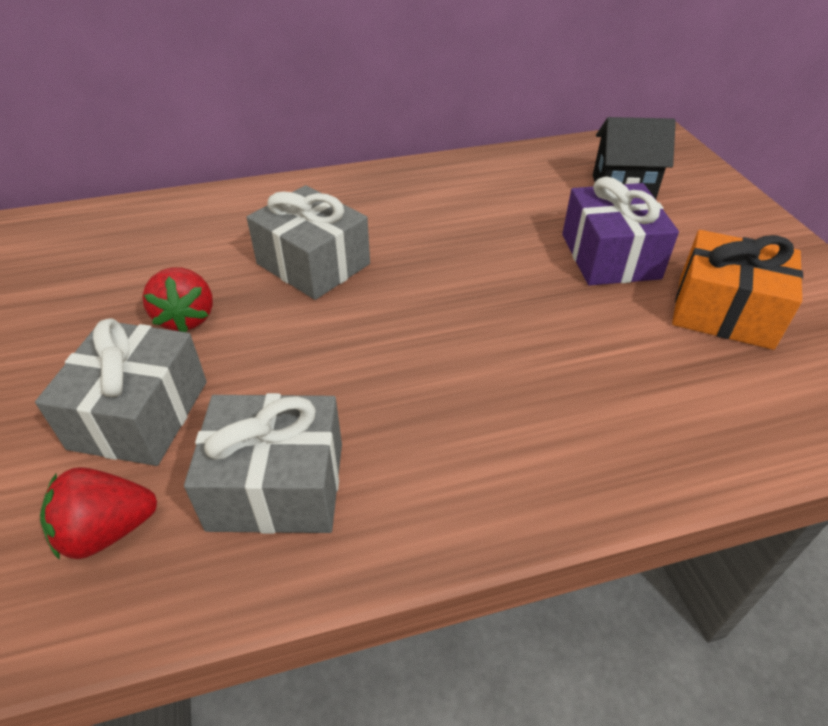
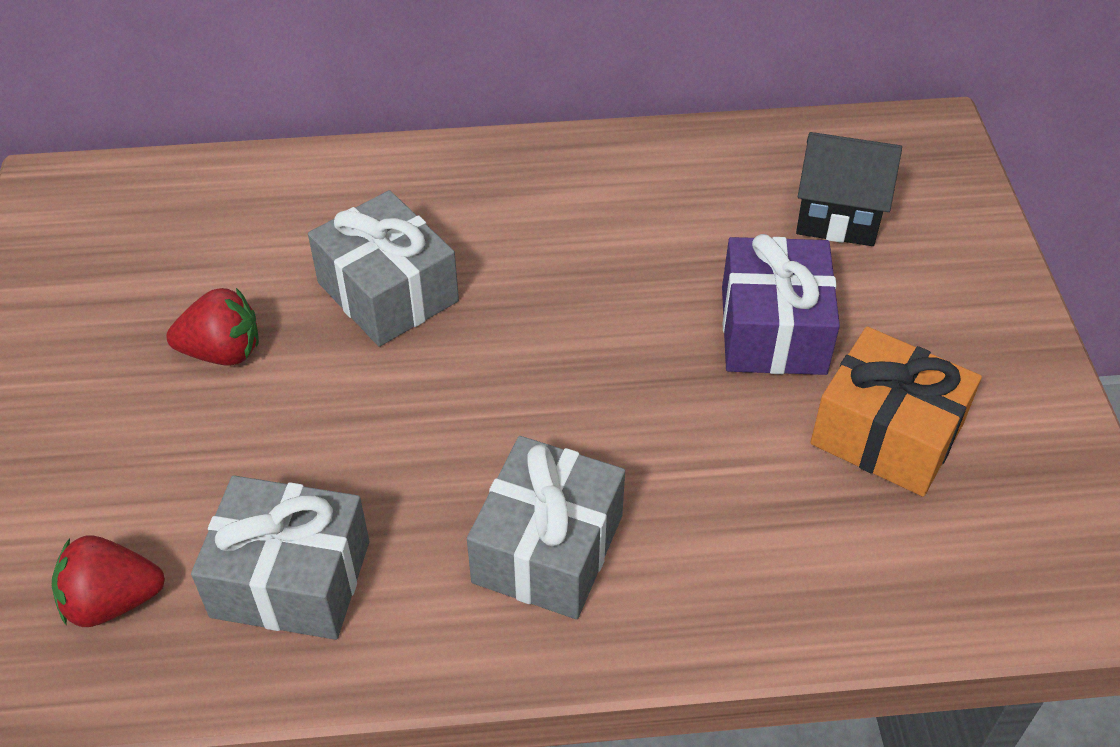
camera: 10 degrees right, 5 degrees up
(139, 414) = (157, 472): grey gift -> grey gift (548, 548)
(186, 318) = (222, 352): red strawberry -> red strawberry turned 90 degrees counterclockwise

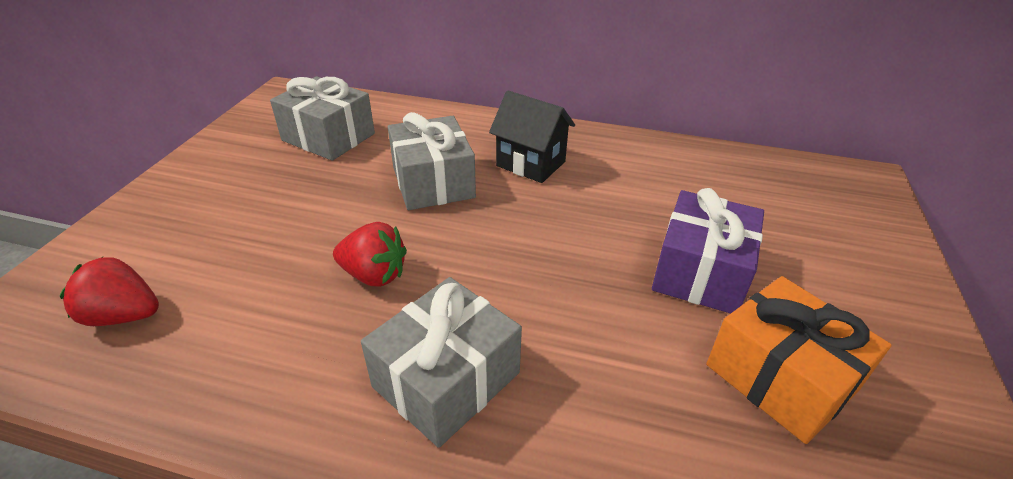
camera: 20 degrees right, 10 degrees down
(222, 352) = (311, 189): red strawberry -> red strawberry (374, 275)
(291, 579) = (247, 339): grey gift -> grey gift (328, 137)
(837, 218) = (776, 213): black house -> black house (530, 164)

